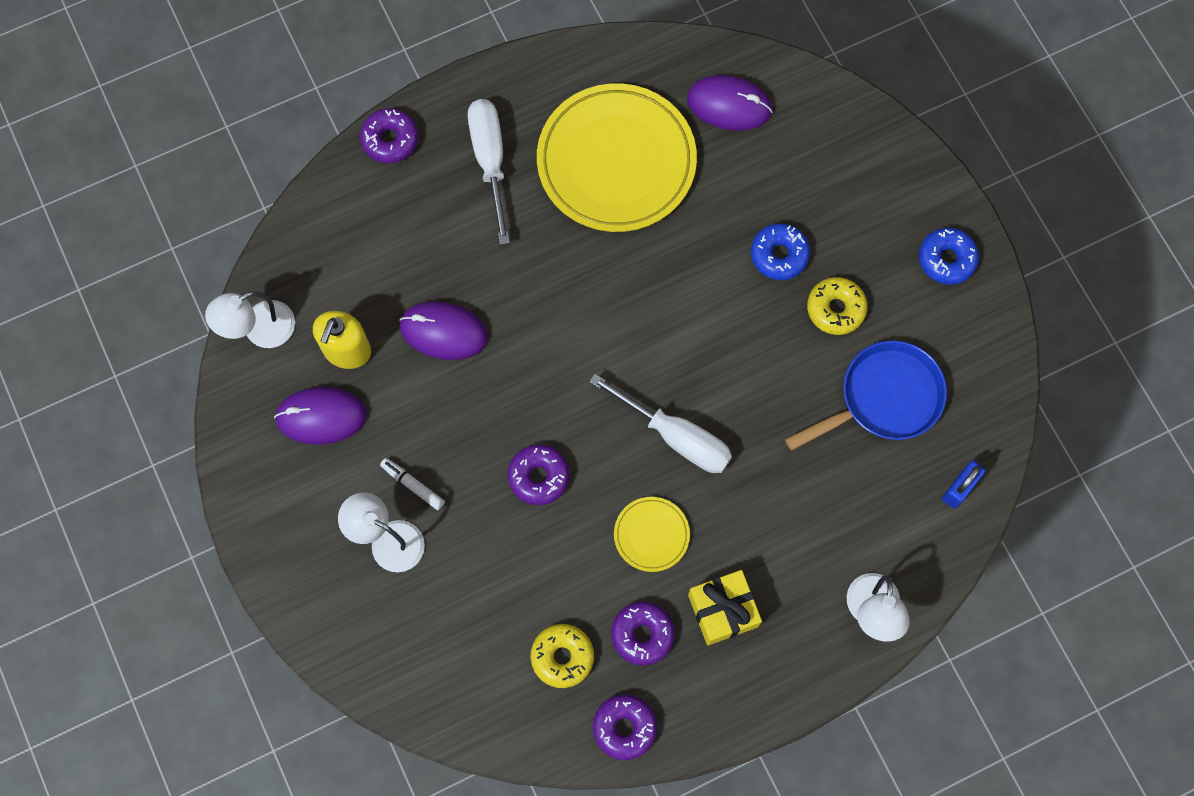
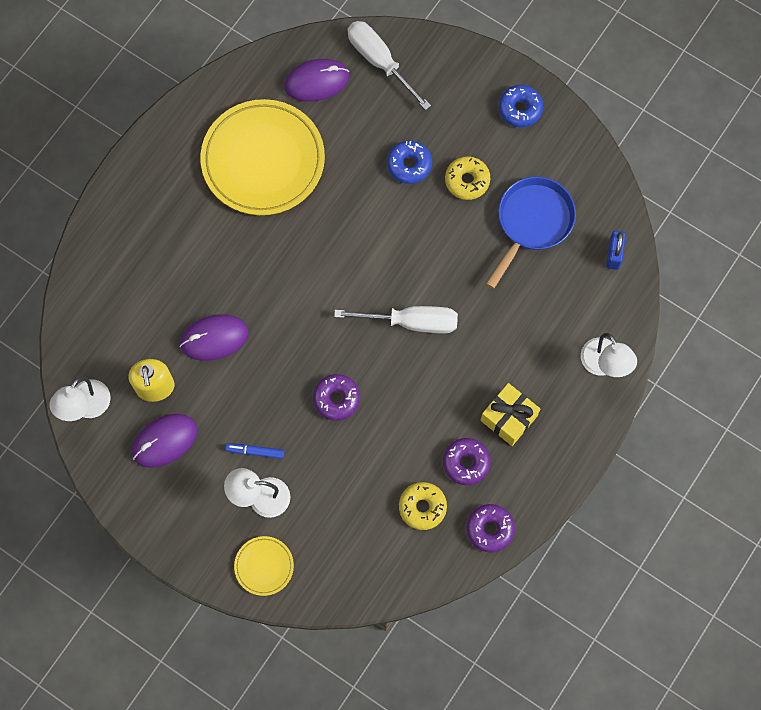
camera: 30 degrees left, 0 degrees up
(390, 140) = (98, 228): purple donut -> none
(413, 485) = (255, 451): white marker -> blue marker
(490, 160) = (175, 205): white screwdriver -> white screwdriver (379, 61)
(651, 535) = (433, 395): yellow plate -> yellow plate (264, 566)

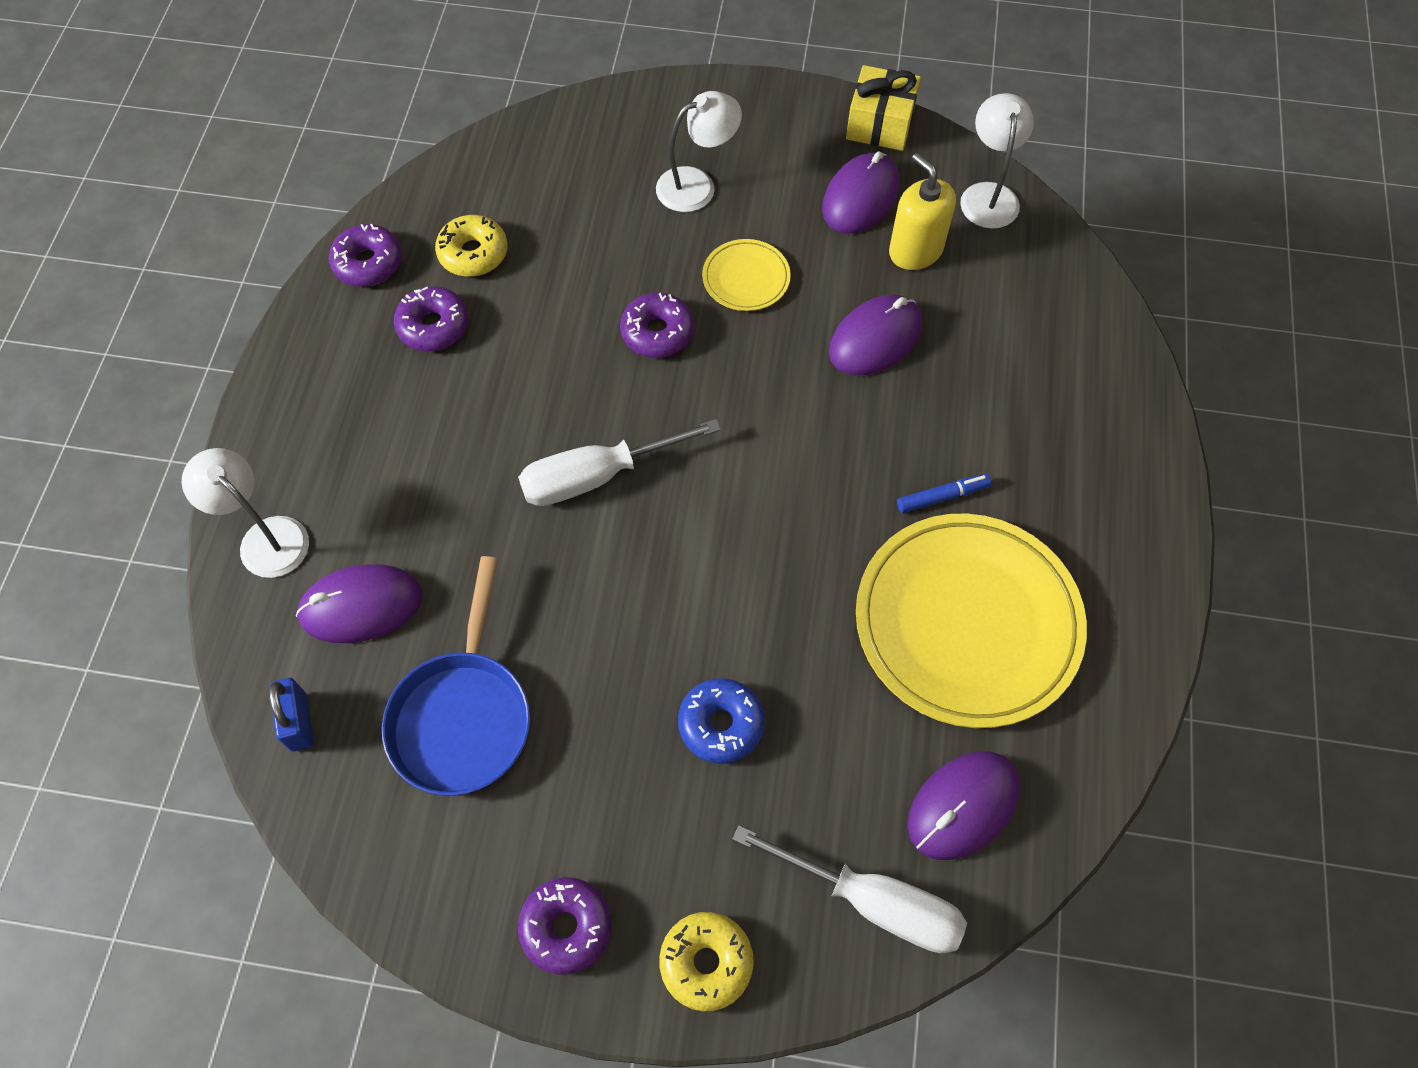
camera: 155 degrees right, 10 degrees down
(255, 451) = (734, 230): blue marker -> blue marker (942, 497)
(264, 566) = (650, 120): yellow plate -> yellow plate (746, 278)
(467, 181) = (607, 741): yellow donut -> yellow donut (706, 962)
(509, 418) = (392, 405): yellow gift -> yellow gift (880, 124)
(520, 109) = (566, 927): blue donut -> purple donut
(564, 302) = (361, 606): none -> purple mouse

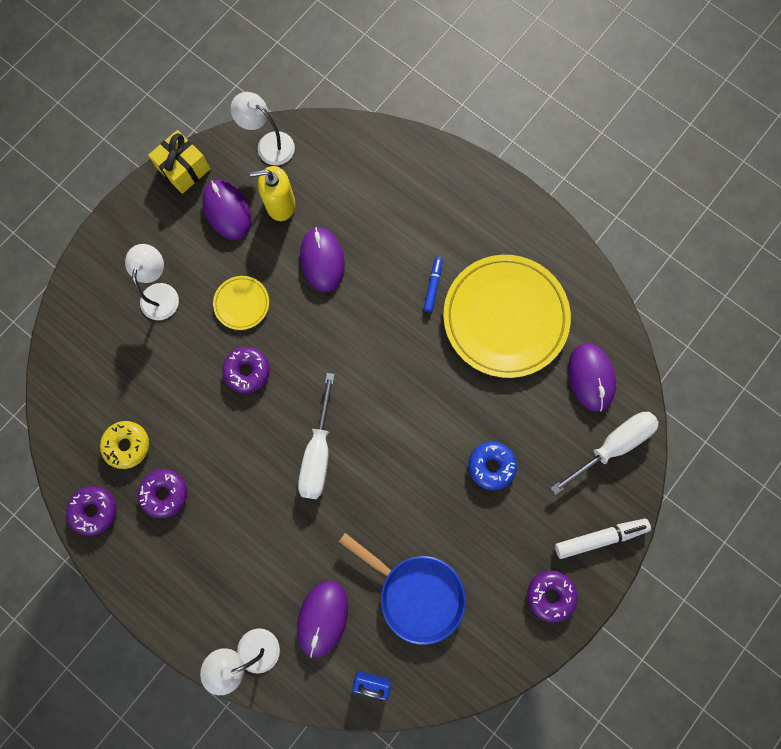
camera: 60 degrees left, 15 degrees up
(706, 962) = (600, 537): yellow donut -> white marker

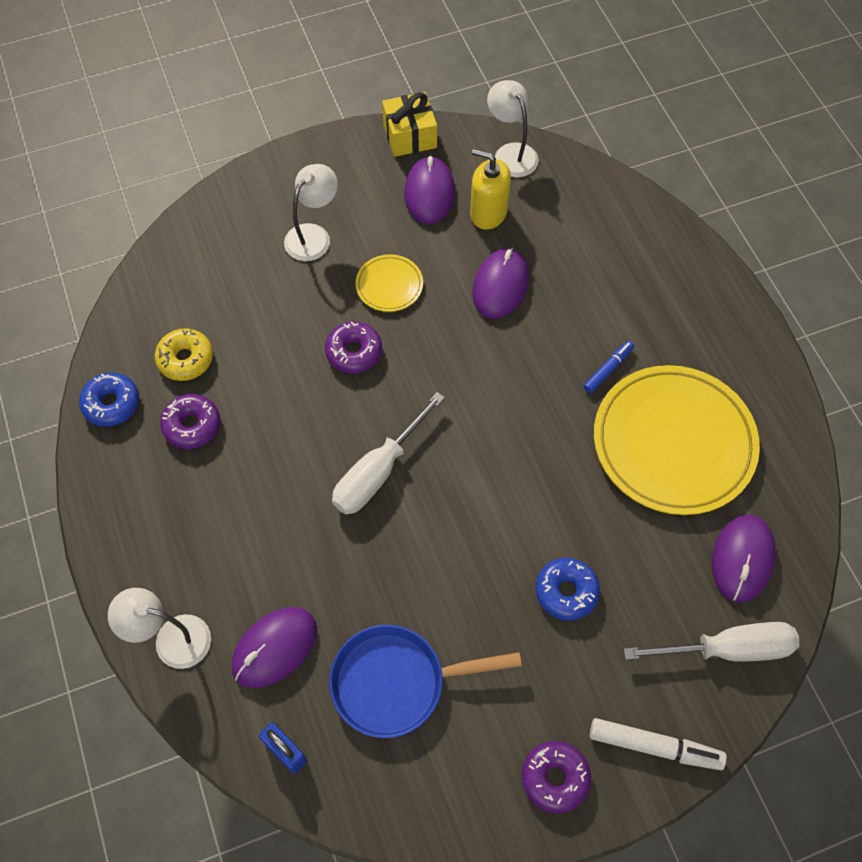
camera: 30 degrees right, 15 degrees down
(94, 510) = (111, 404): purple donut -> blue donut
(416, 593) = (396, 682): blue pan -> blue pan turned 105 degrees clockwise

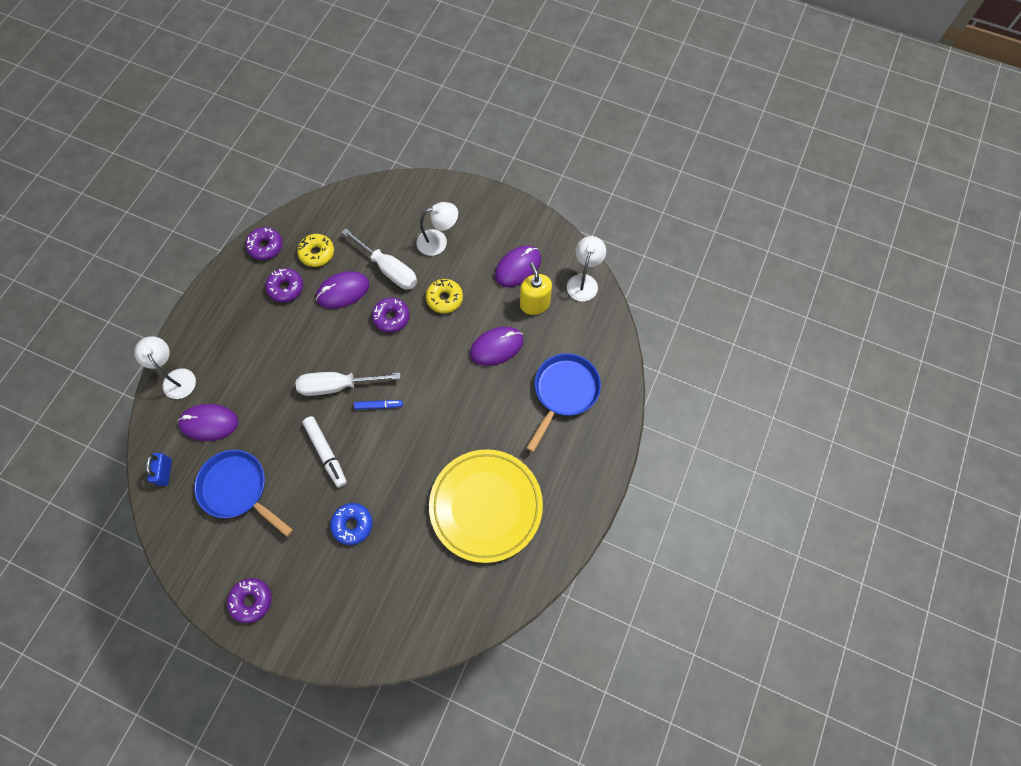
camera: 45 degrees right, 5 degrees up
(111, 404) = (265, 247): blue donut -> purple donut
(389, 285) = (444, 299): yellow plate -> yellow donut
(410, 136) = (543, 228): yellow gift -> none
(608, 369) = (498, 439): blue marker -> blue marker (379, 406)
(616, 270) = (564, 392): none -> blue pan
(654, 746) = (307, 634): white marker -> white marker (326, 453)
(729, 649) = (392, 628): white screwdriver -> white screwdriver (389, 269)
(742, 559) = (450, 595): purple mouse -> purple mouse (343, 291)

